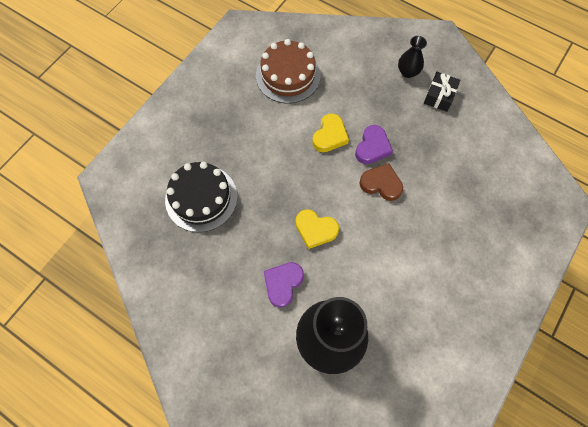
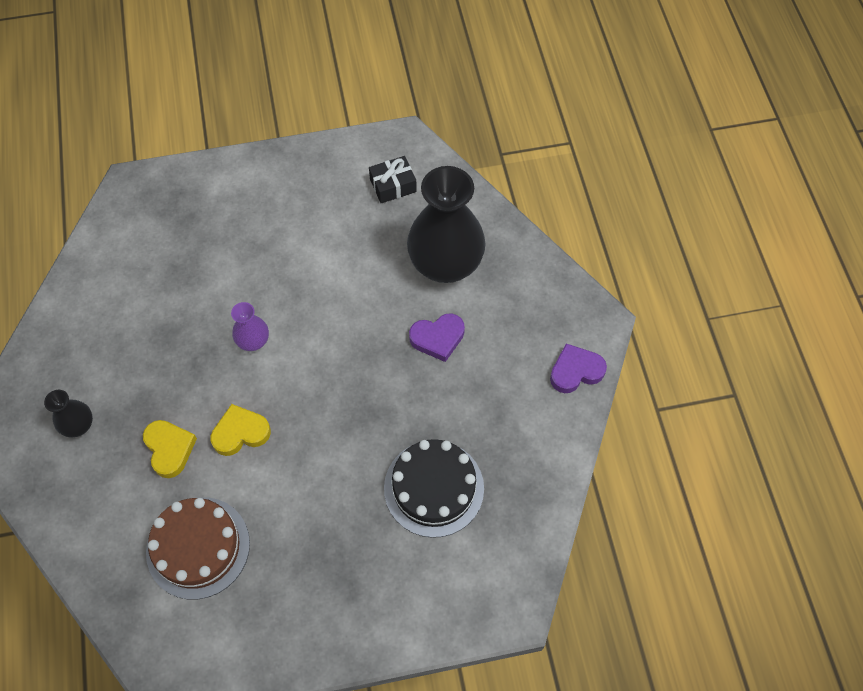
camera: 135 degrees left, 5 degrees down
(315, 230) = (359, 356): yellow heart -> yellow heart (169, 449)
(372, 147) = (216, 382): purple heart -> purple heart (575, 371)
(381, 184) = (253, 341): brown heart -> purple vase
(439, 96) = (88, 370): black gift -> black gift (393, 185)

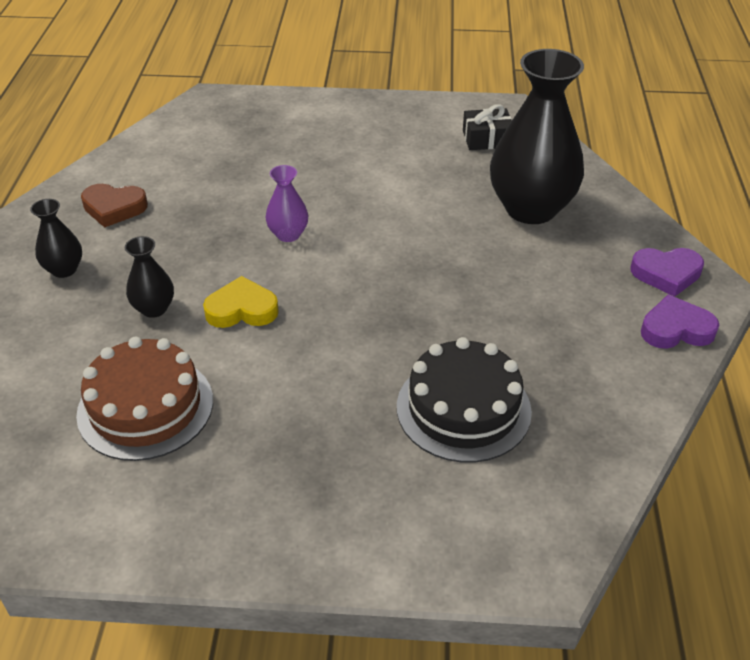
camera: 15 degrees right, 20 degrees down
(94, 345) = (114, 208): none -> brown heart
(169, 449) = (154, 308): yellow heart -> black vase
(437, 338) = (505, 269): purple heart -> purple heart (666, 274)

